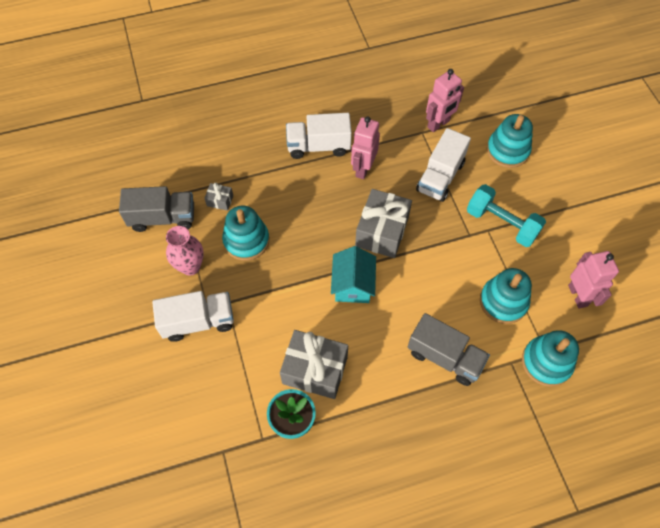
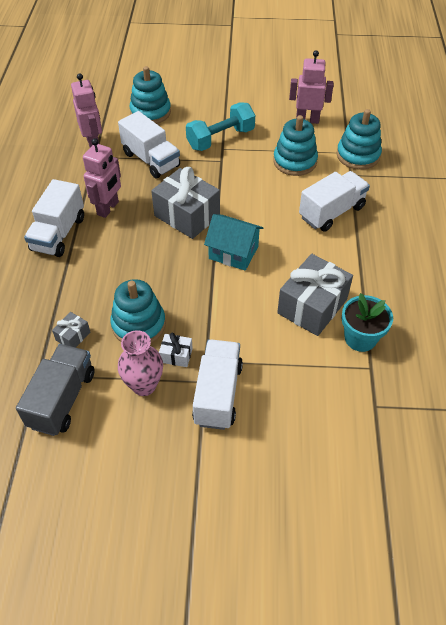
camera: 70 degrees left, 10 degrees down
(225, 279) = (176, 355): none -> white gift
(363, 169) = (108, 208): pink robot -> pink robot turned 105 degrees counterclockwise
(444, 357) = (331, 212): grey truck -> white truck

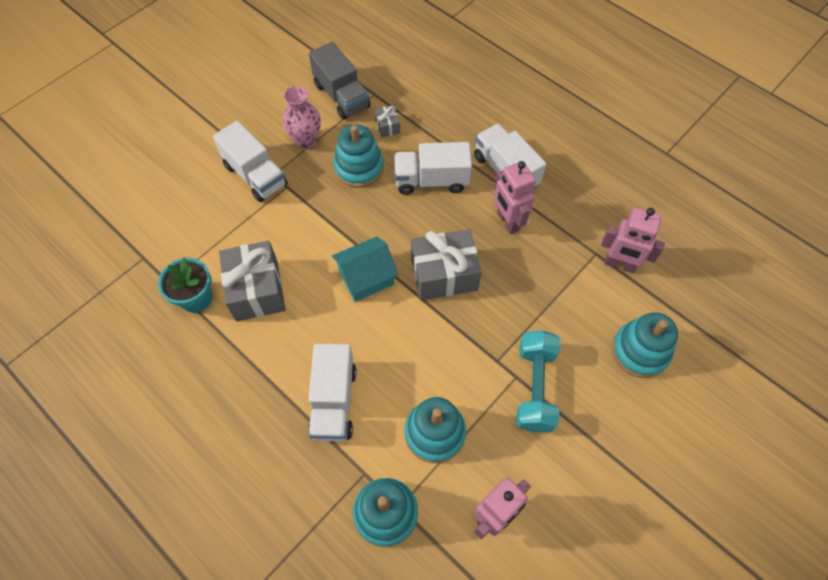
camera: 130 degrees right, 10 degrees up
(151, 160) = (551, 297): white truck -> white truck (431, 180)
(176, 355) = (310, 173): white gift -> none

